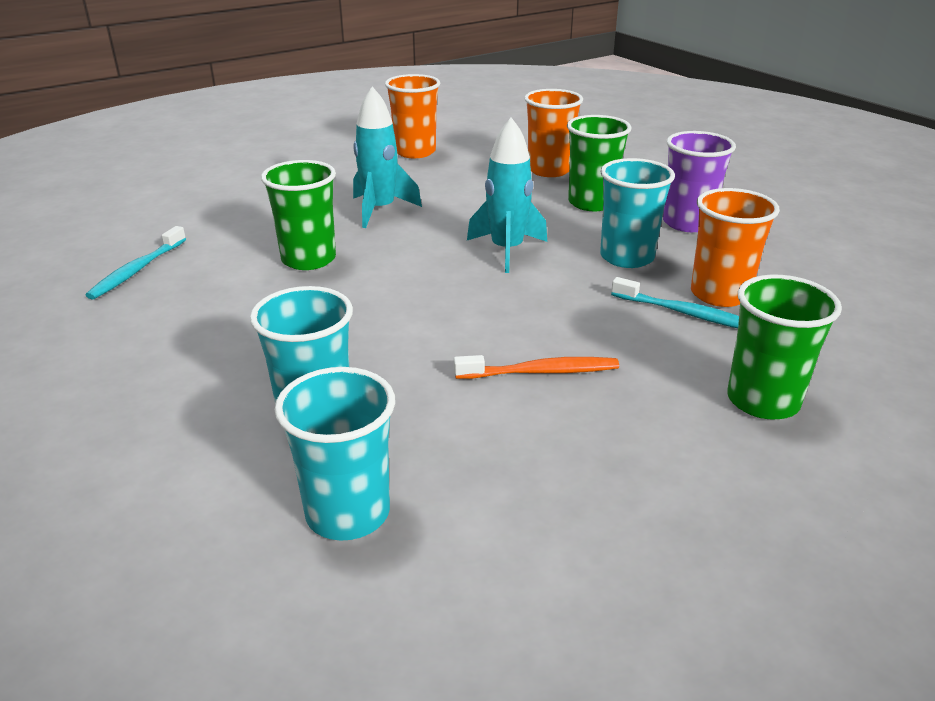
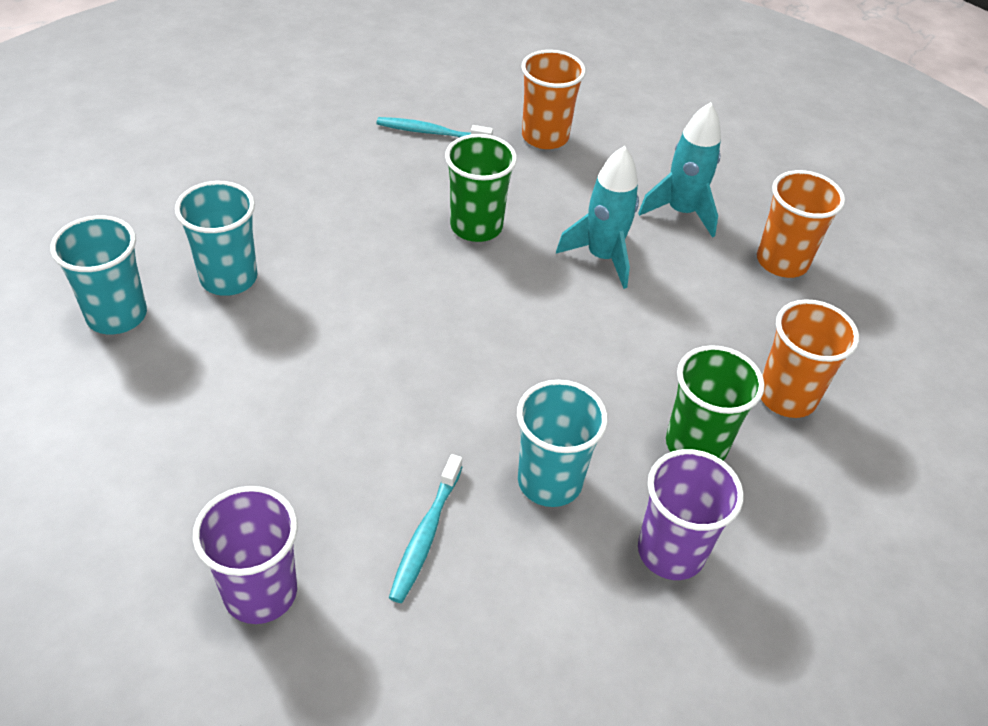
camera: 75 degrees right, 15 degrees up
(507, 250) = (536, 370): turquoise rocket -> turquoise rocket (681, 212)
(541, 372) = (298, 412): orange toothbrush -> none
(719, 294) = (477, 573): orange cup -> orange cup (545, 137)
(763, 401) = (260, 592): green cup -> purple cup

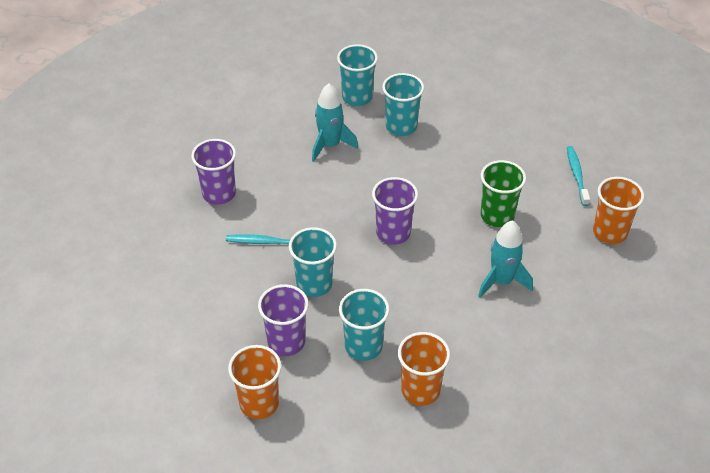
camera: 80 degrees right, 0 degrees up
(468, 349) = (393, 233): none -> purple cup
(681, 212) = (572, 318): turquoise rocket -> turquoise rocket (330, 145)
(696, 445) = (363, 346): green cup -> turquoise cup
(782, 262) = (550, 381): orange cup -> orange cup (259, 403)

